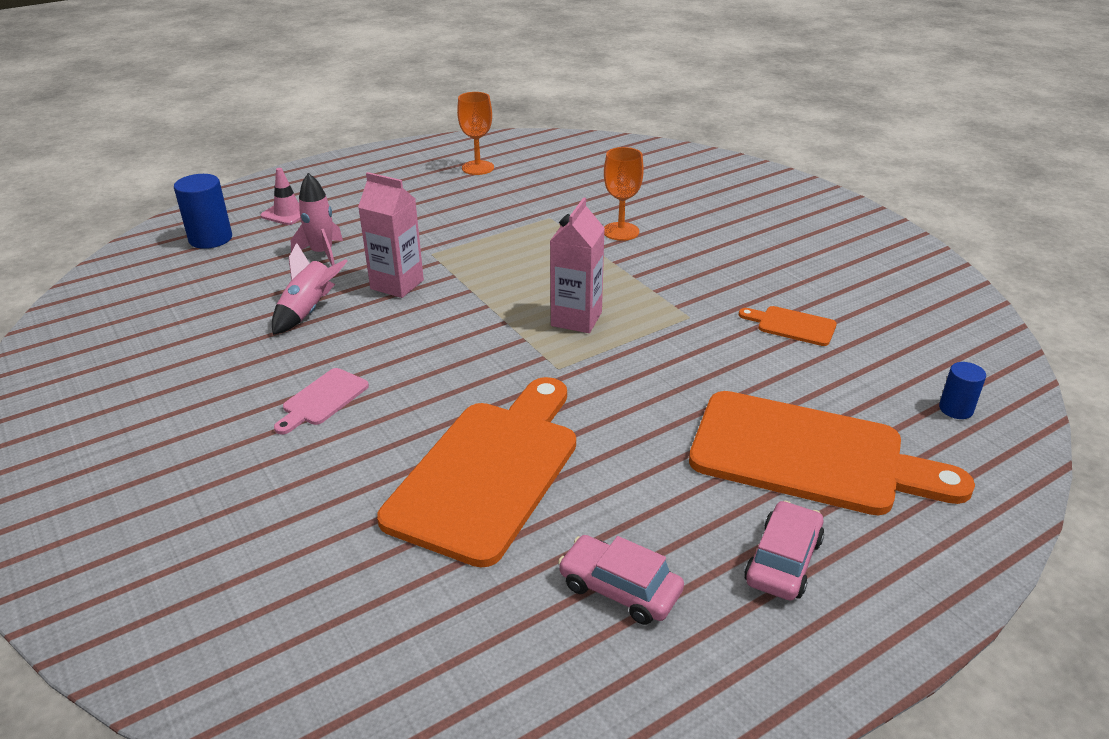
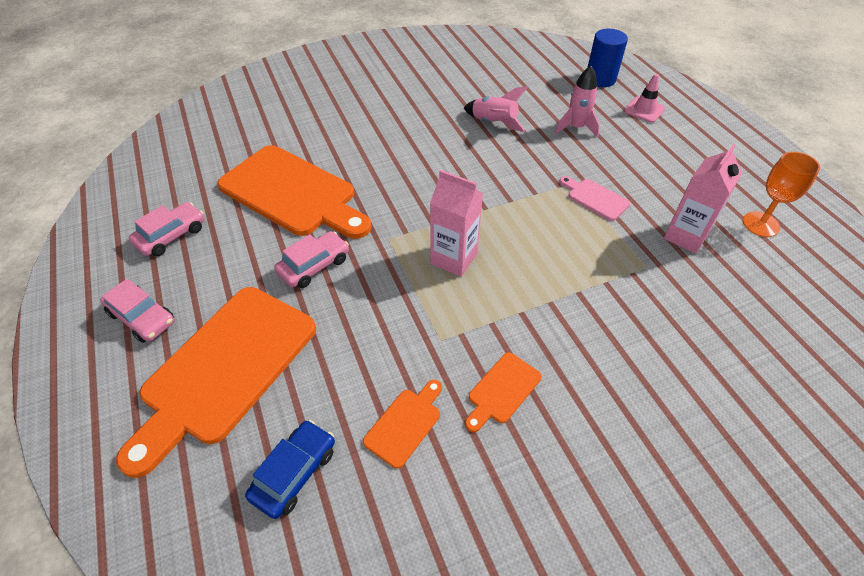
camera: 100 degrees right, 15 degrees up
(322, 399) = (390, 130): pink cutting board -> pink cutting board (595, 198)
(397, 284) = (524, 163): pink carton -> pink carton (685, 236)
(621, 231) = (616, 319): orange goblet -> none
(625, 419) = (314, 266): none -> pink car
(727, 281) = (502, 390): none -> orange cutting board
(881, 379) = (294, 473): none -> blue car
(955, 409) = (224, 523): blue cylinder -> none

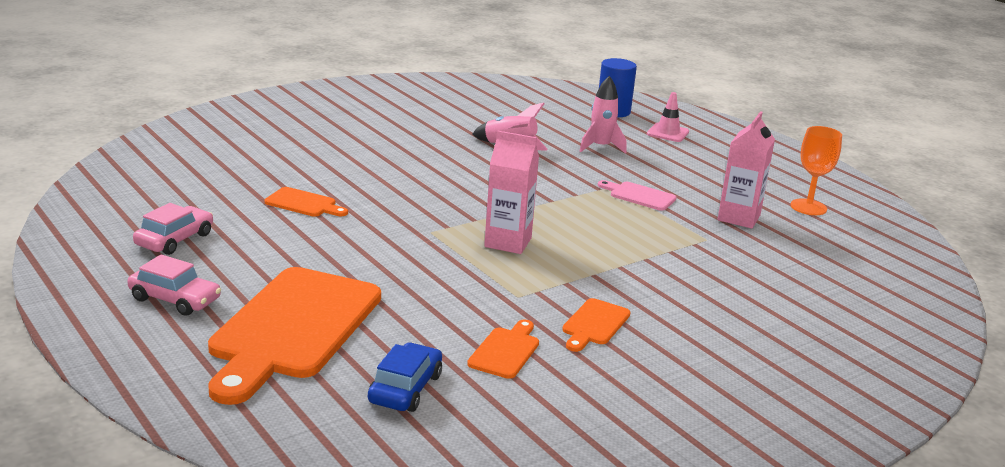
camera: 15 degrees left, 25 degrees down
(292, 193) = (304, 203): orange cutting board -> orange cutting board, size x0.43
(314, 266) = (356, 254): pink car -> none

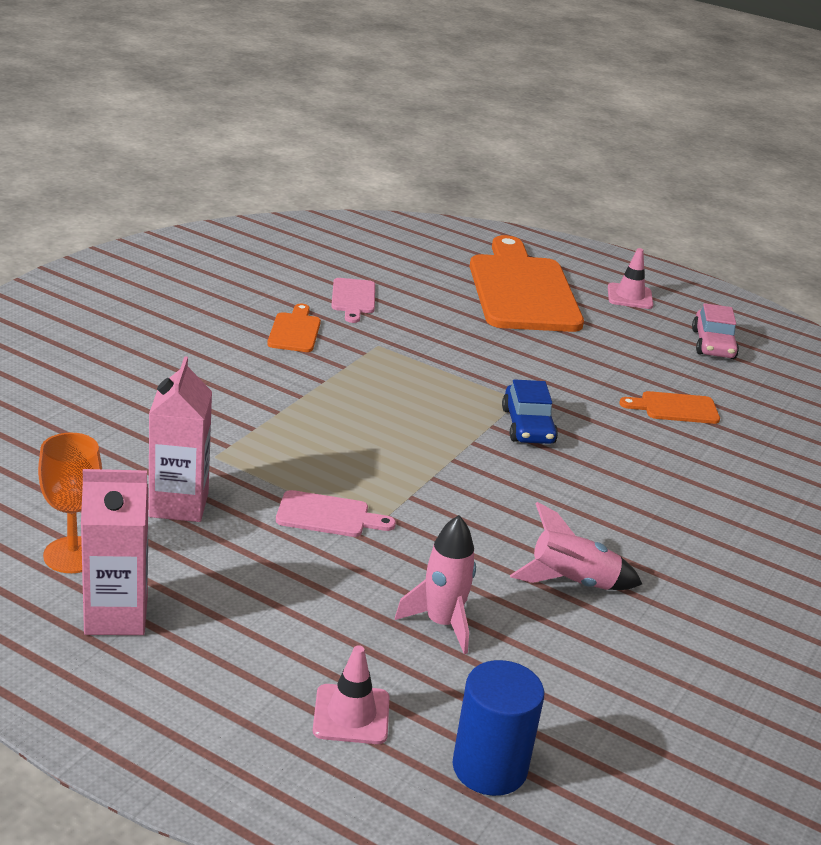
camera: 155 degrees right, 5 degrees up
(175, 299) = (630, 296): pink car -> pink traffic cone
(405, 388) = (402, 265): blue car -> blue car (528, 426)
(506, 351) = (353, 298): orange cutting board -> pink cutting board
(508, 242) = (433, 402): pink carton -> pink carton (116, 616)

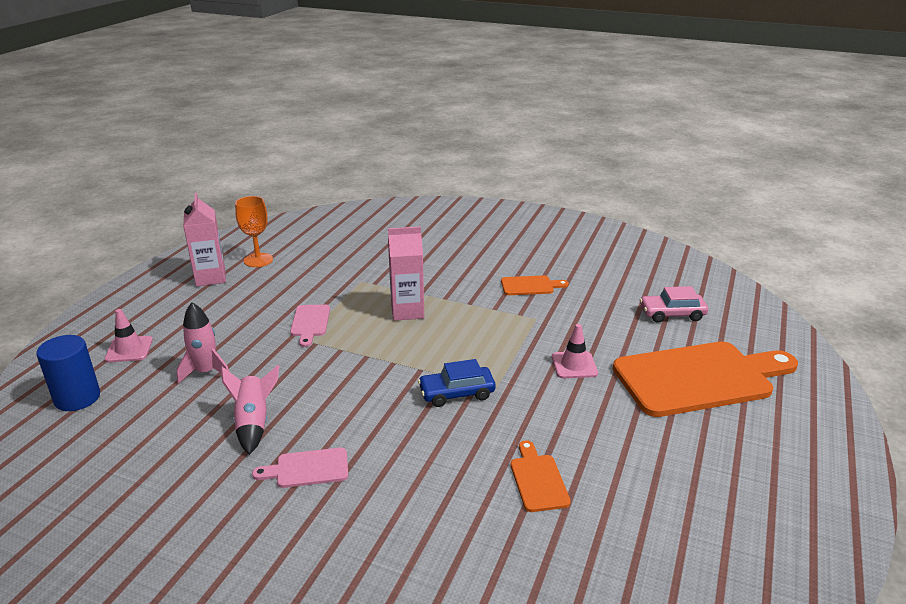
camera: 85 degrees right, 0 degrees up
(178, 505) = (308, 278): pink carton -> pink carton (407, 311)
(353, 298) = (600, 301): pink cutting board -> pink cutting board (307, 469)
(630, 296) = (758, 447): pink traffic cone -> pink traffic cone (574, 365)
(713, 344) = (701, 512): pink car -> pink car (672, 314)

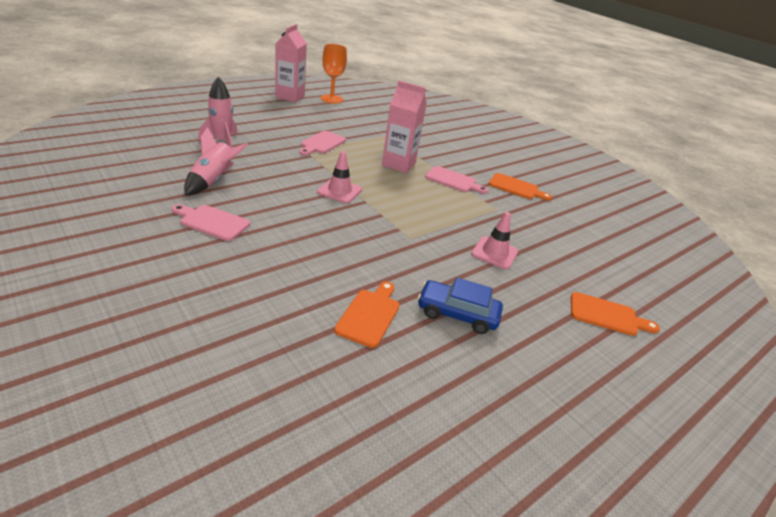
camera: 25 degrees right, 5 degrees up
(77, 398) = (134, 123): blue cylinder -> none
(129, 349) = (194, 112): pink traffic cone -> pink traffic cone (339, 191)
(457, 393) = (374, 227): blue car -> blue car (457, 314)
(472, 305) = (453, 180): none -> pink cutting board
(672, 314) = (629, 257): pink car -> none
(699, 378) = (607, 315): orange cutting board -> orange cutting board, size x0.43

